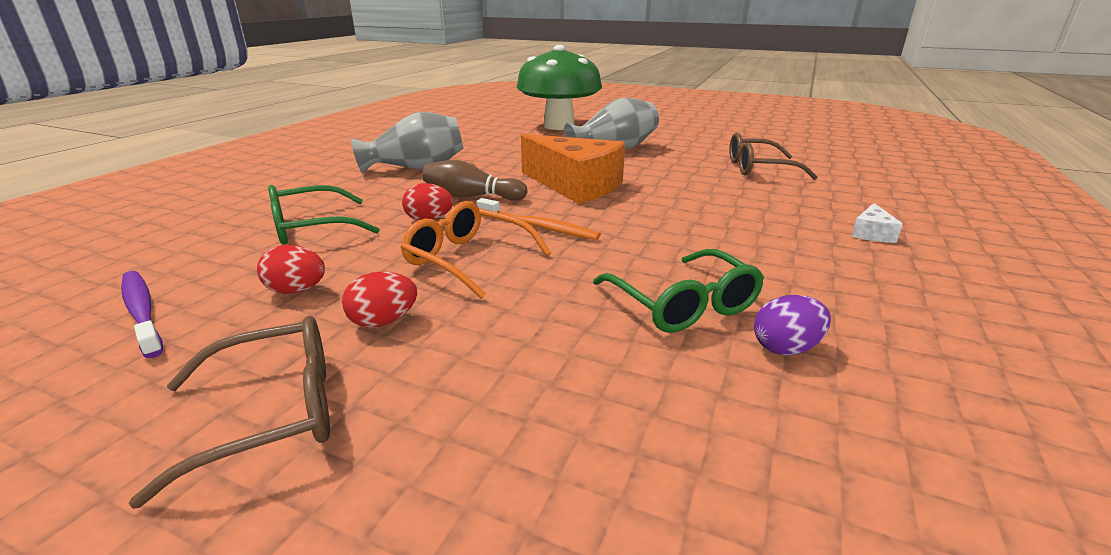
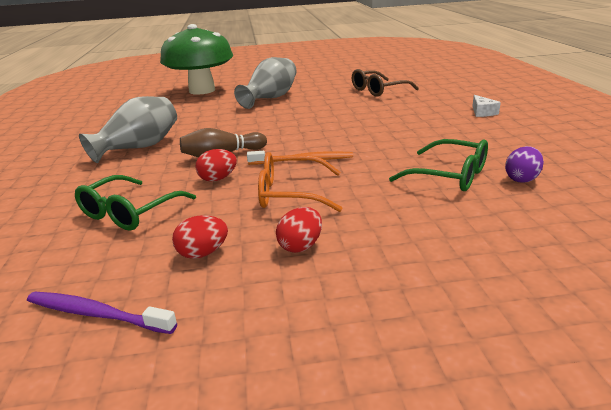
camera: 30 degrees left, 0 degrees up
(273, 413) = (323, 318): brown glasses -> none
(575, 185) = (284, 128): orange cheese -> none

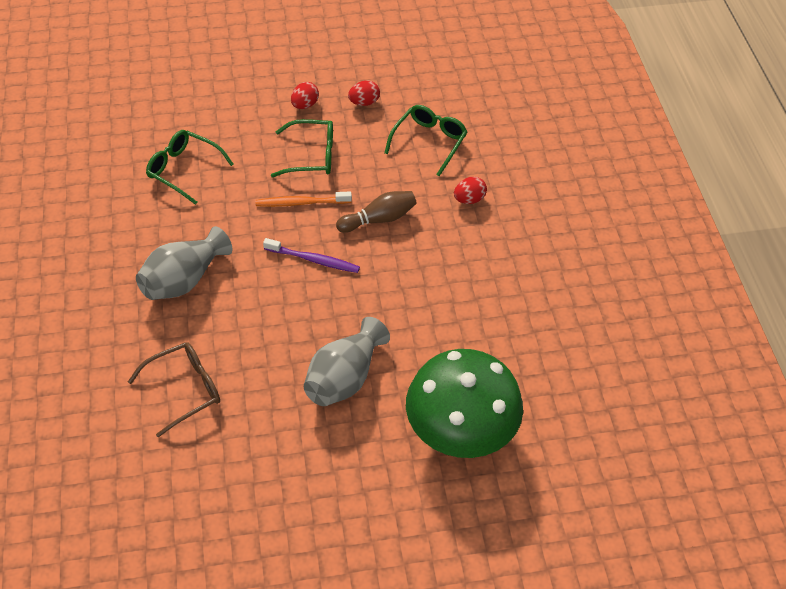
camera: 175 degrees right, 25 degrees up
(96, 314) = (407, 67): purple toothbrush -> purple toothbrush (314, 260)
(139, 147) = (471, 243): grey vase -> grey vase (184, 280)
(218, 179) = (373, 180): red egg -> red egg (469, 199)
(291, 193) = (311, 156): orange glasses -> green glasses
(482, 112) = (87, 292): white cheese -> none
(521, 179) = (132, 161): purple egg -> none

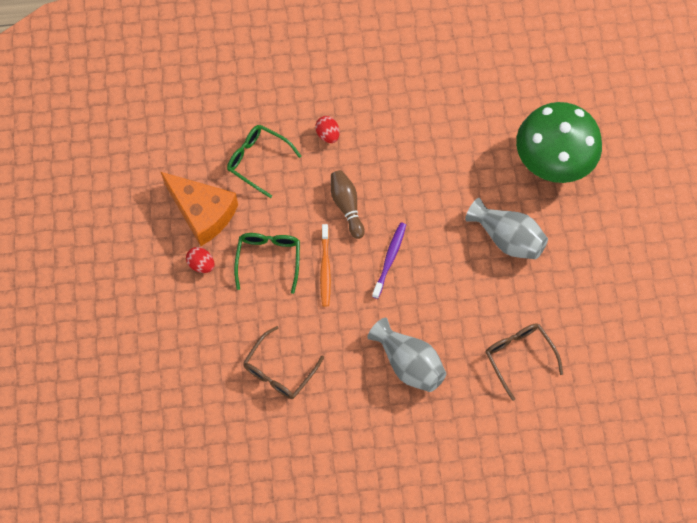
camera: 85 degrees left, 15 degrees up
(184, 170) = (279, 370): green glasses -> brown glasses
(364, 102) = (202, 212): red egg -> orange cheese

